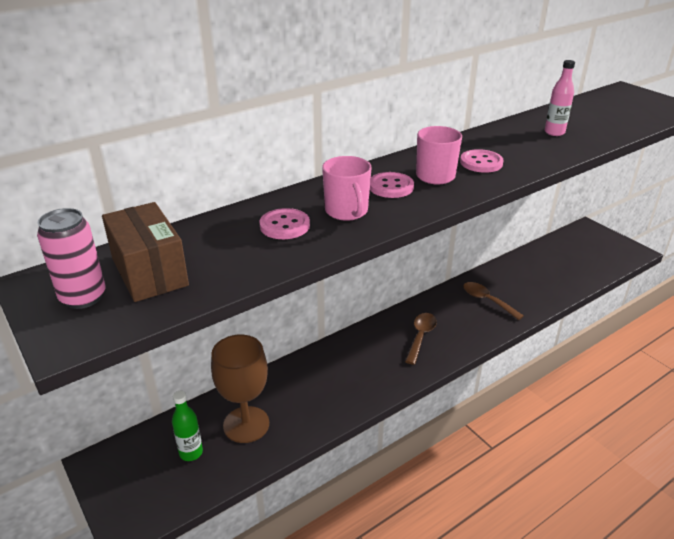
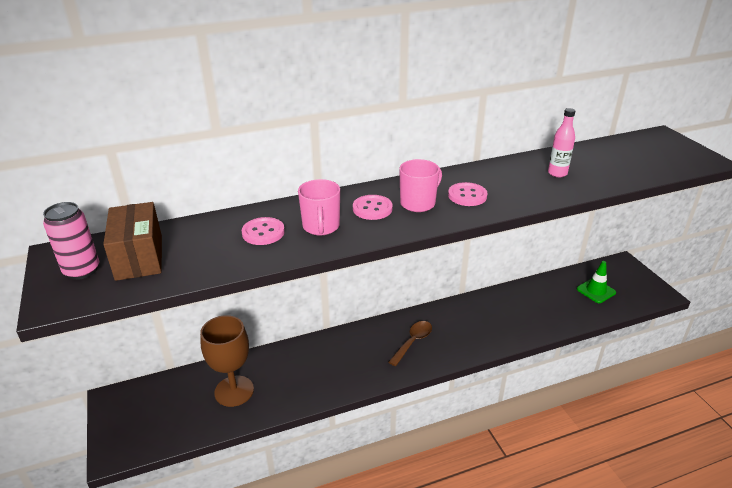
camera: 15 degrees right, 0 degrees up
(191, 453) = (182, 405): green bottle -> none
(487, 300) = (489, 319): brown spoon -> none
(575, 257) = (596, 291): none -> green traffic cone

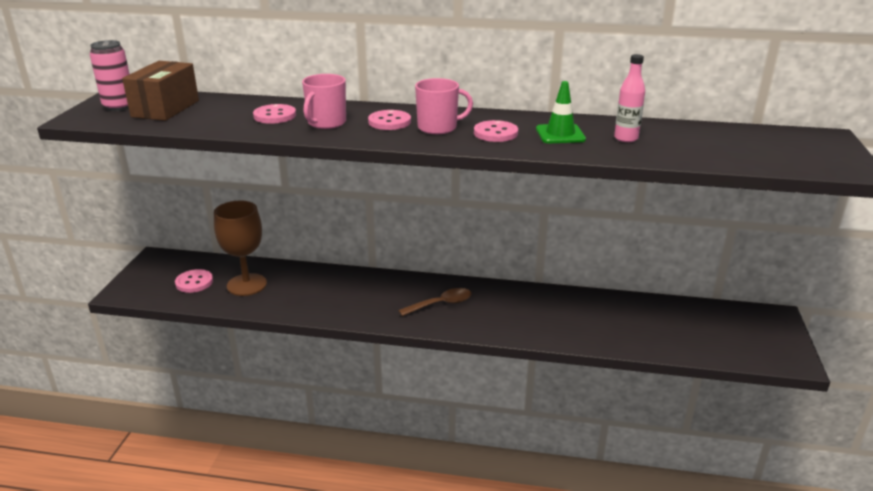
camera: 30 degrees right, 5 degrees down
(180, 410) = (194, 282): none -> pink button
(596, 291) = (704, 329): green traffic cone -> green traffic cone (560, 134)

